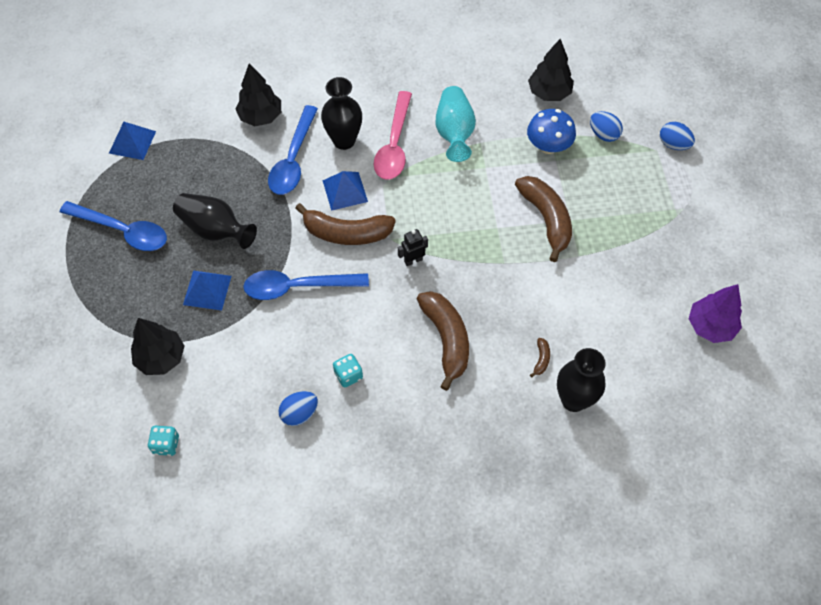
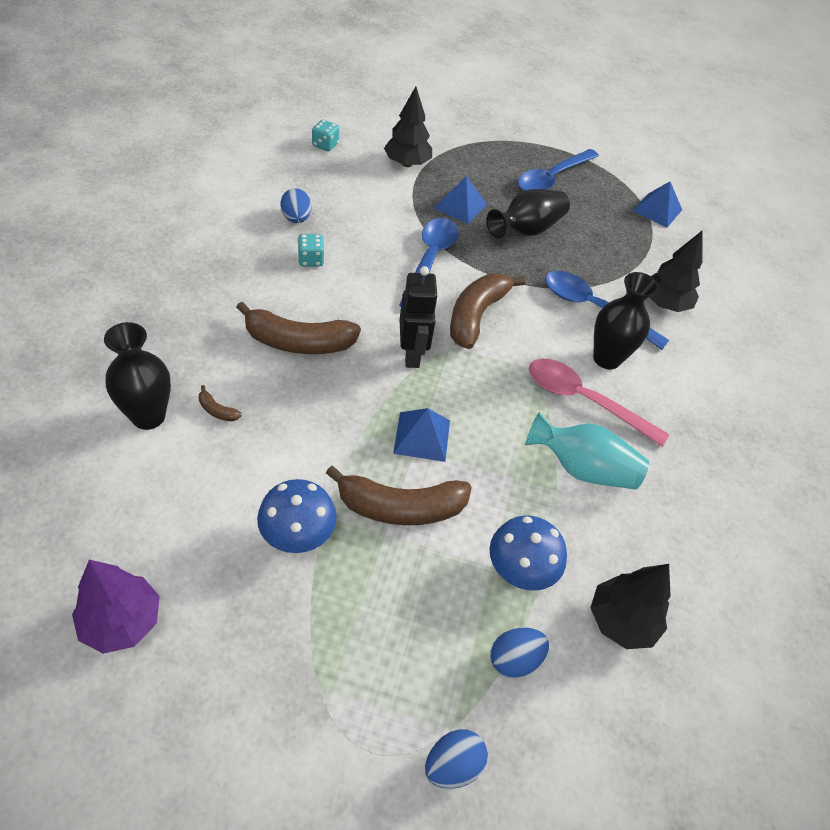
camera: 105 degrees right, 10 degrees down
(345, 191) = (533, 334): blue pyramid -> blue pyramid (422, 436)
(413, 260) = (412, 354): black robot -> black robot, size x1.67
(600, 265) = (297, 534): none -> blue mushroom

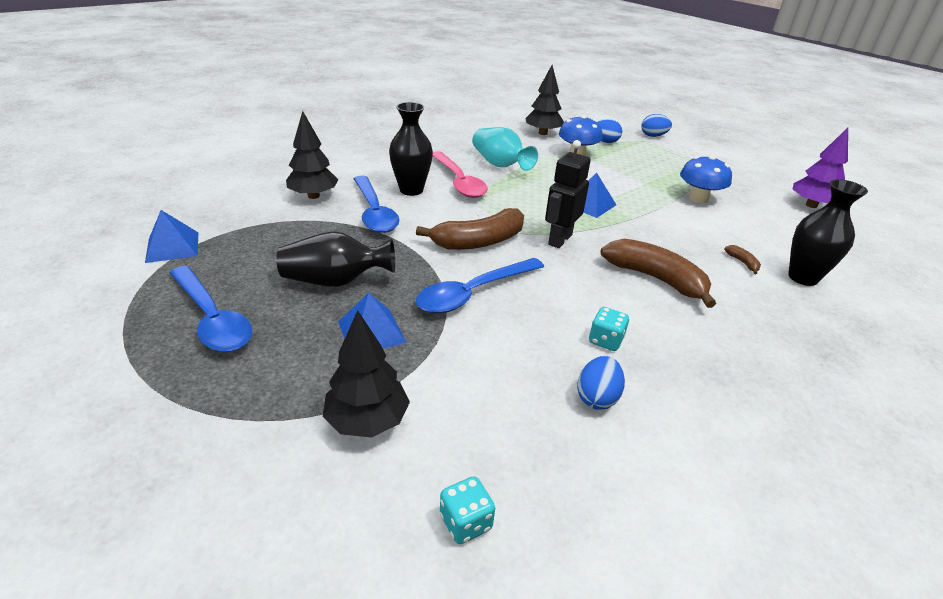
camera: 140 degrees left, 15 degrees down
(400, 507) = (627, 187): brown banana -> none
(552, 178) = (212, 319): blue spoon -> blue spoon turned 60 degrees clockwise

